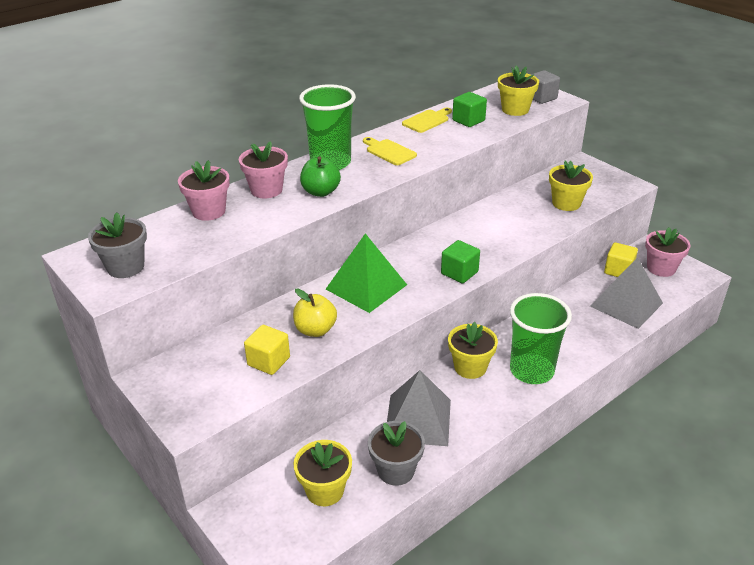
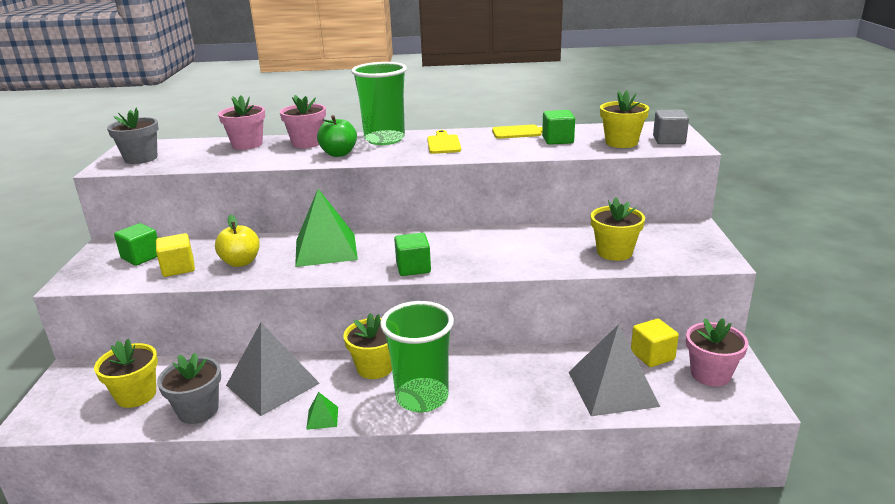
camera: 40 degrees right, 10 degrees down
(210, 369) = (141, 257): none -> green cube
(491, 422) = (322, 418): none -> green pyramid

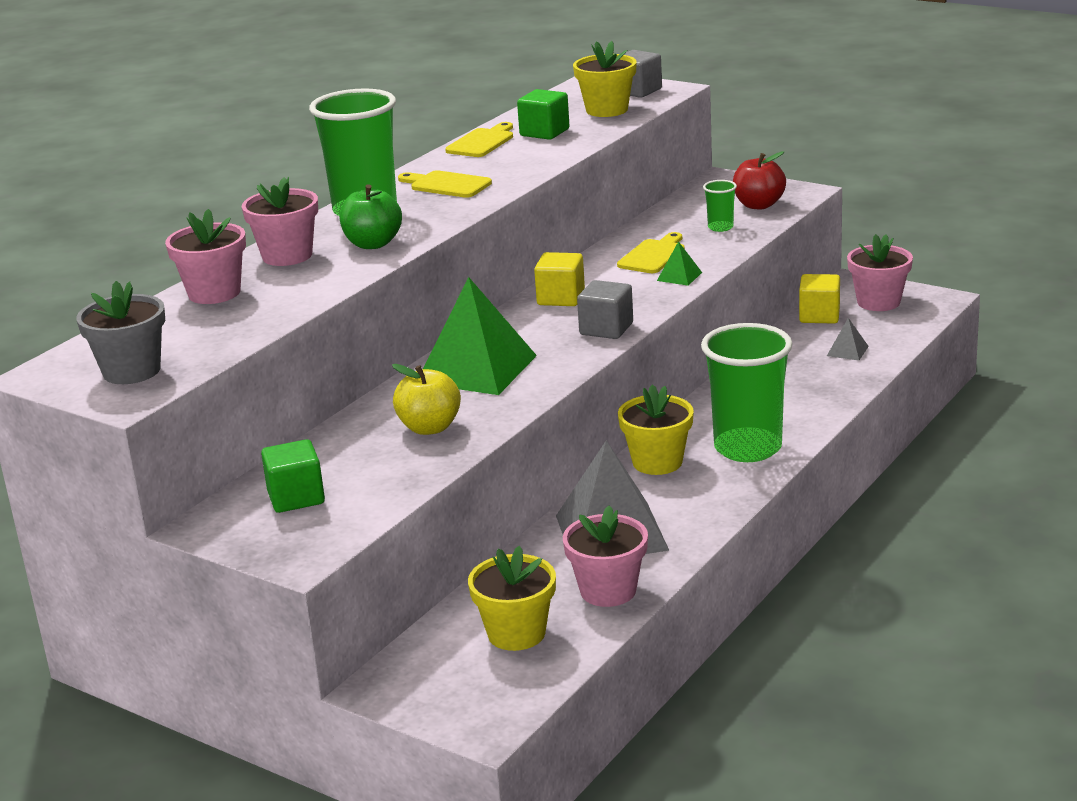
camera: 55 degrees left, 0 degrees up
(178, 268) = (381, 472): yellow cube -> yellow cube (561, 298)
(198, 410) = (608, 591): grey flower pot -> pink flower pot
(322, 418) = (717, 512): green pyramid -> green pyramid (679, 276)
(413, 268) = (606, 329): green cube -> grey cube
(540, 246) = (653, 255): none -> yellow cutting board
(612, 389) = (847, 351): grey pyramid -> grey pyramid, size x0.42
(614, 252) = (720, 227): yellow flower pot -> green cup
(671, 253) = (758, 205): none -> red apple

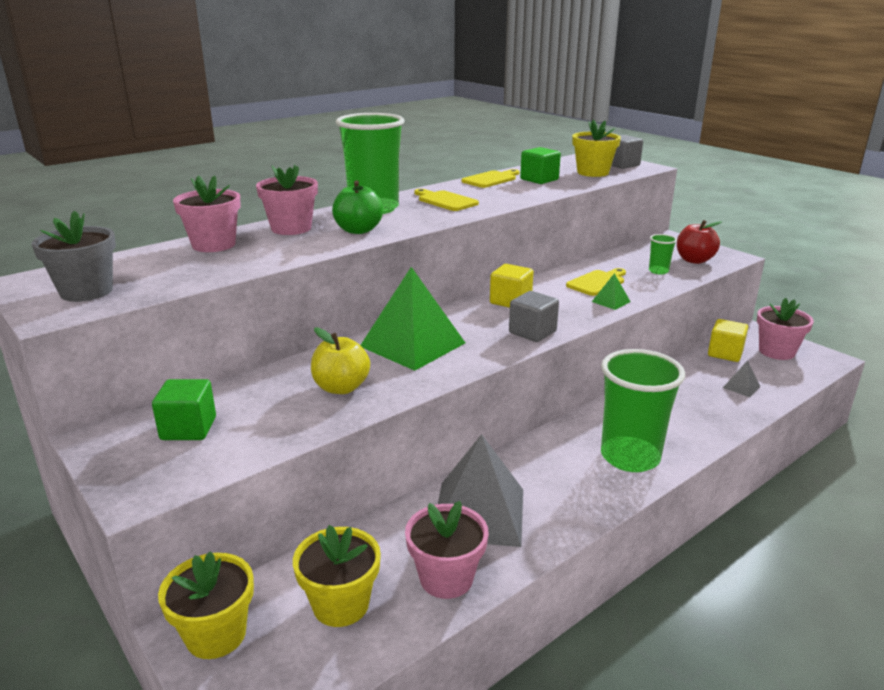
camera: 15 degrees right, 0 degrees up
(657, 462) = (548, 452): yellow flower pot -> yellow flower pot (216, 634)

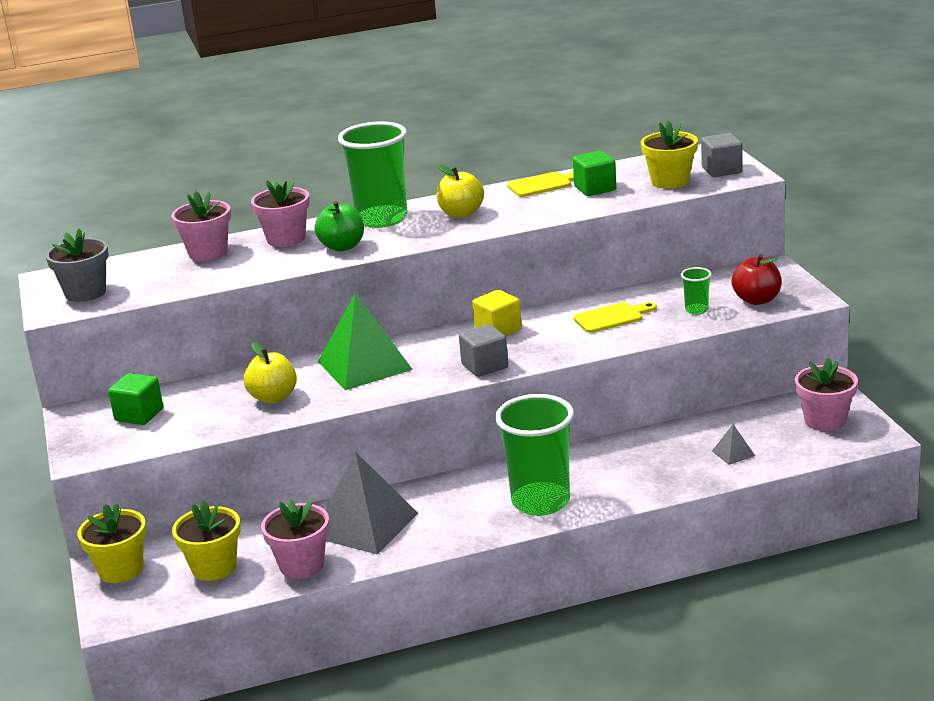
camera: 25 degrees right, 0 degrees up
(445, 201) = (461, 214): yellow cutting board -> yellow apple
(611, 301) = (599, 341): green pyramid -> none
(725, 353) = (761, 415): yellow cube -> none

